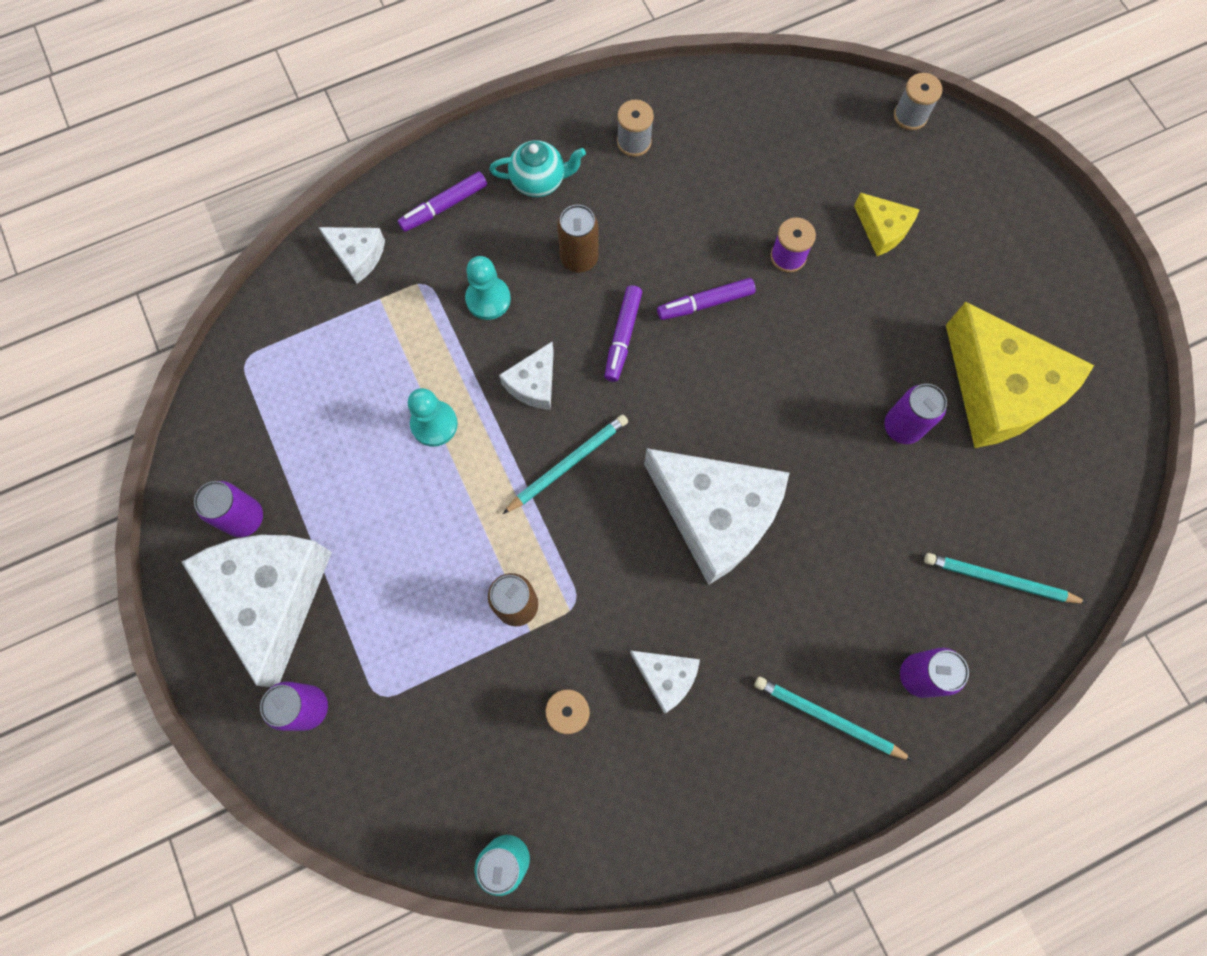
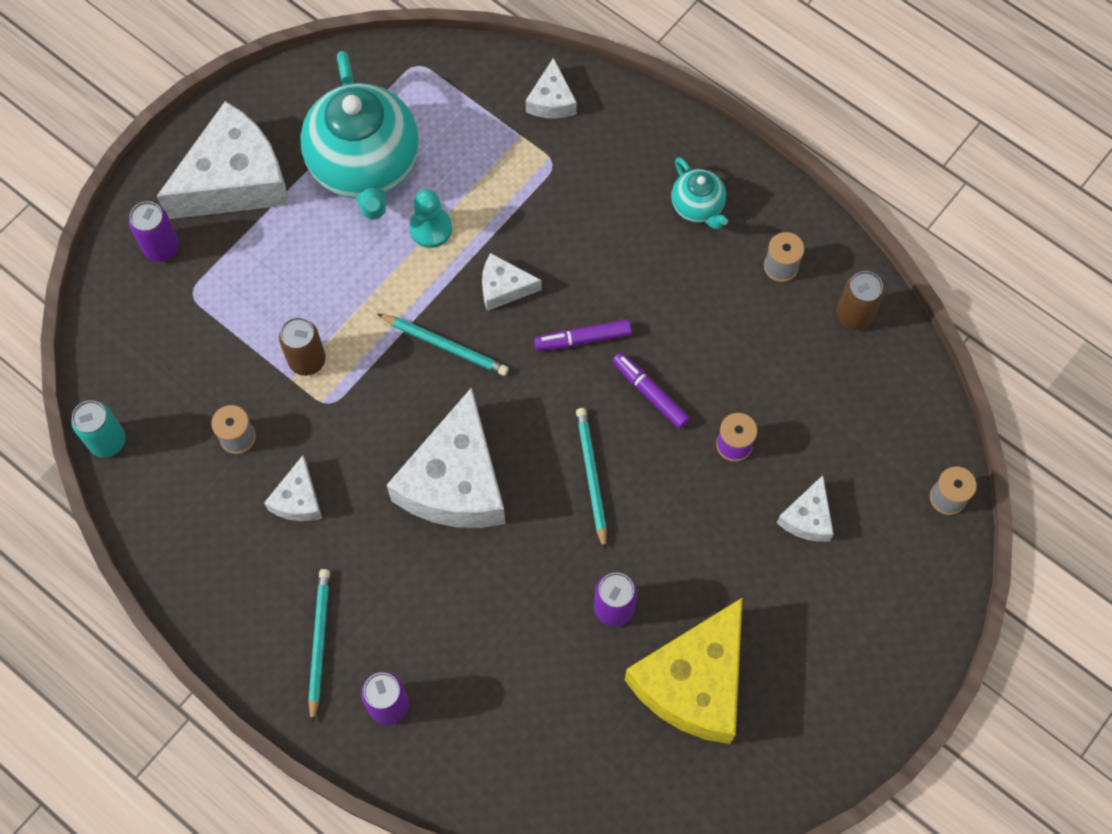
camera: 65 degrees right, 5 degrees down
(244, 518) = (288, 130): purple can -> none
(331, 458) = (365, 167): none -> turquoise teapot
(444, 207) = (632, 144): purple marker -> none
(488, 299) = (563, 217): turquoise pawn -> none
(579, 258) = (640, 272): brown can -> brown can (854, 315)
(882, 229) = (807, 517): yellow cheese -> white cheese
(999, 580) = (507, 745): turquoise pencil -> turquoise pencil (591, 477)

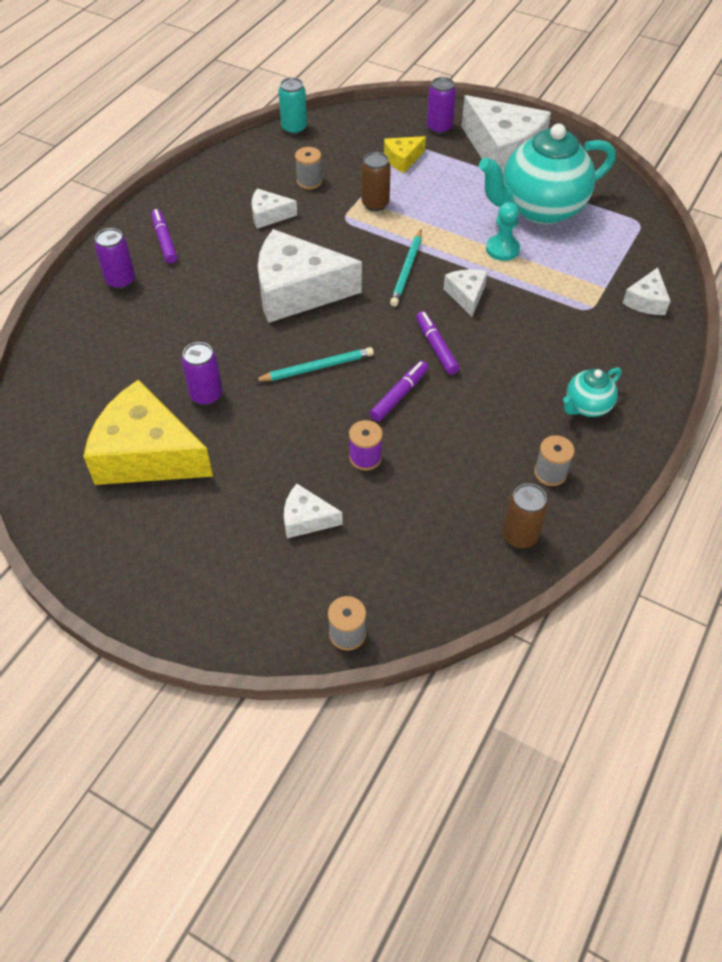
camera: 80 degrees right, 15 degrees down
(221, 308) = (402, 159): none -> yellow cheese
(319, 643) = (164, 241): turquoise pencil -> purple marker
(551, 100) = (646, 301): white cheese -> white cheese turned 60 degrees counterclockwise

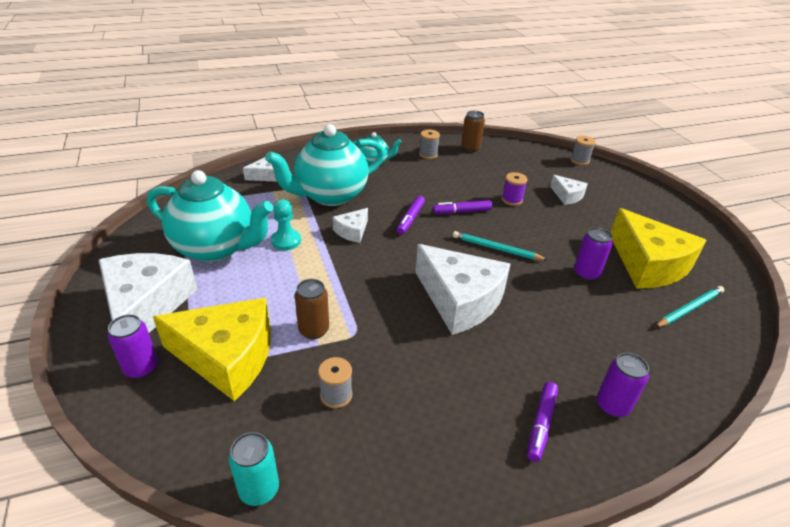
camera: 140 degrees left, 15 degrees down
(269, 215) = (414, 383): white cheese -> none
(402, 159) = (227, 357): yellow cheese -> yellow cheese, size x2.11
(407, 270) = (365, 267): turquoise pencil -> turquoise pencil (689, 309)
(549, 321) = (330, 195): none -> turquoise teapot

